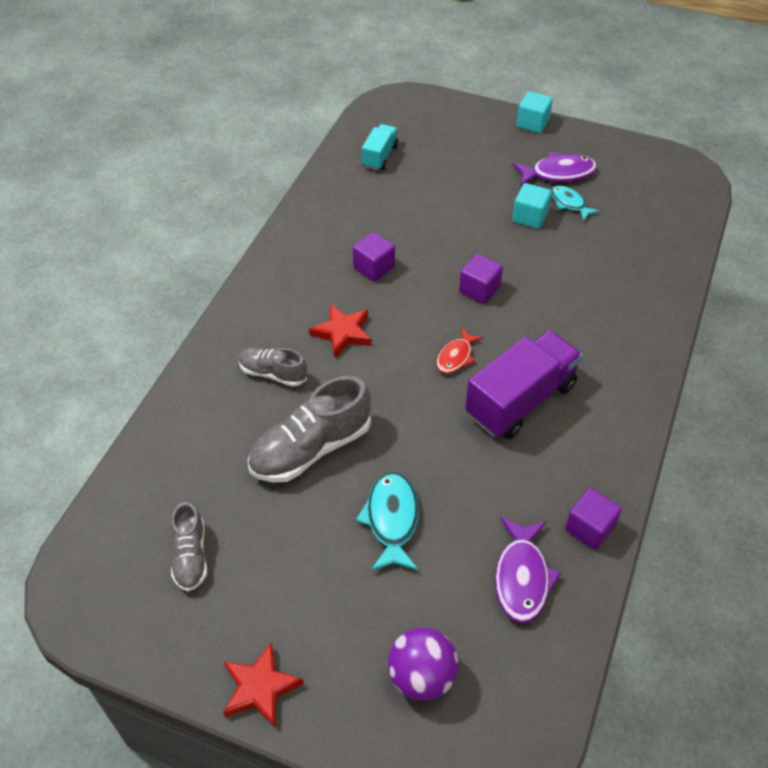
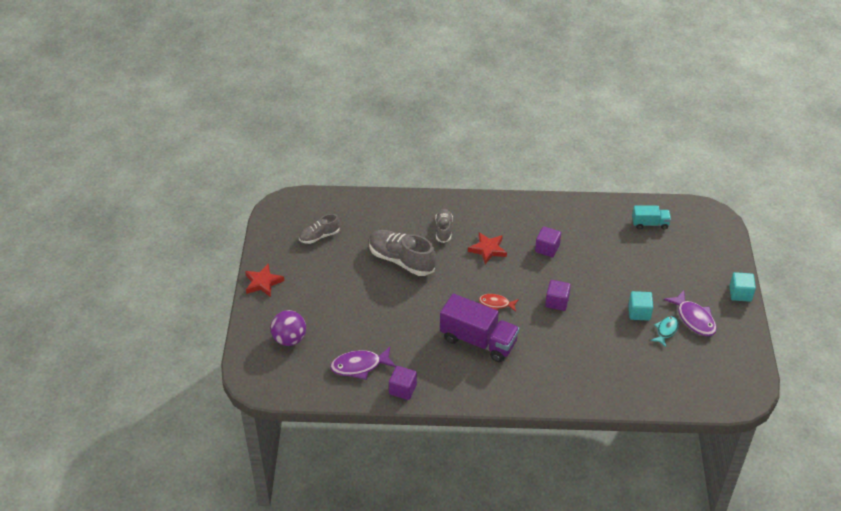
camera: 70 degrees right, 5 degrees down
(391, 520) = (372, 305): turquoise fish -> none

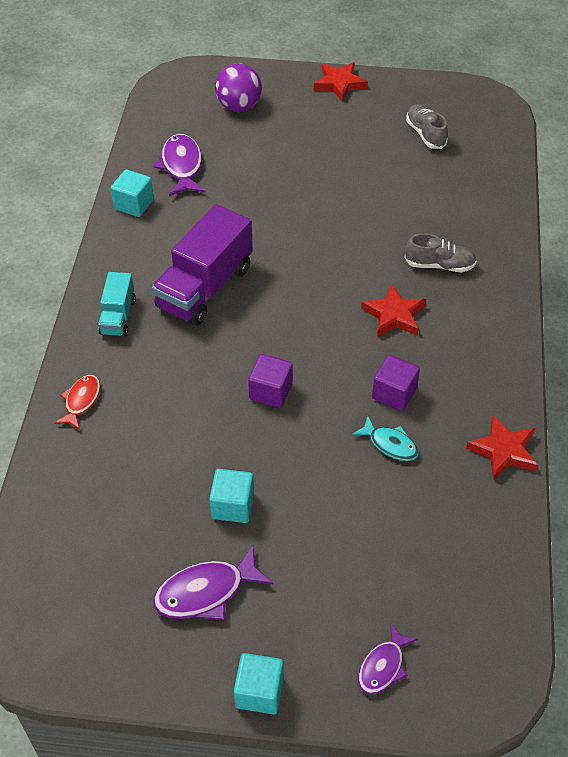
camera: 95 degrees right, 5 degrees up
(401, 260) = (374, 214): grey shoe -> none
(403, 389) = (134, 204): purple cube -> turquoise cube
(496, 304) = (275, 314): red fish -> red fish (81, 401)
(576, 206) = (503, 451): none -> red star
(650, 224) = (458, 565): turquoise truck -> turquoise truck (118, 316)
(666, 330) = (185, 540): turquoise fish -> turquoise fish (390, 444)
(712, 250) = (383, 666): none -> purple fish

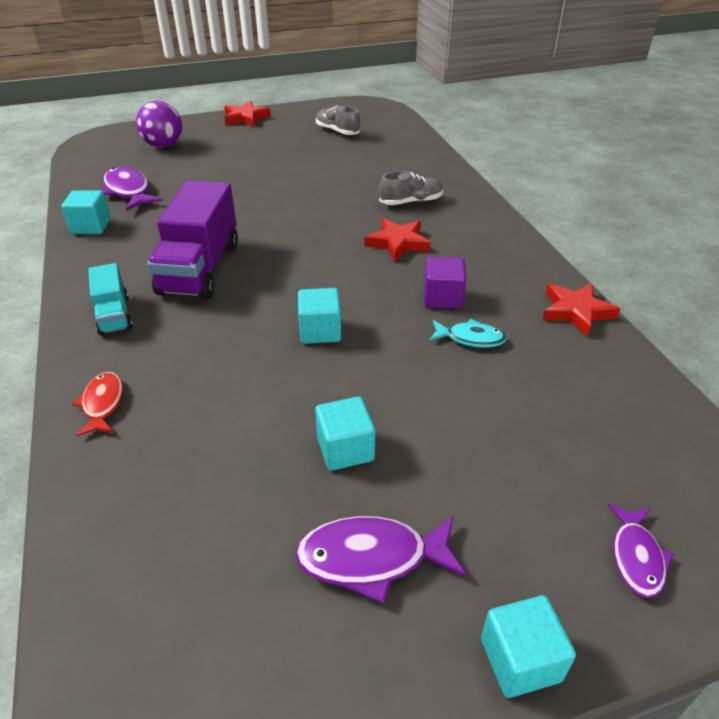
camera: 25 degrees left, 10 degrees down
(206, 592) = (371, 558): purple fish -> purple fish turned 45 degrees clockwise
(271, 391) = (320, 331): purple cube -> turquoise cube

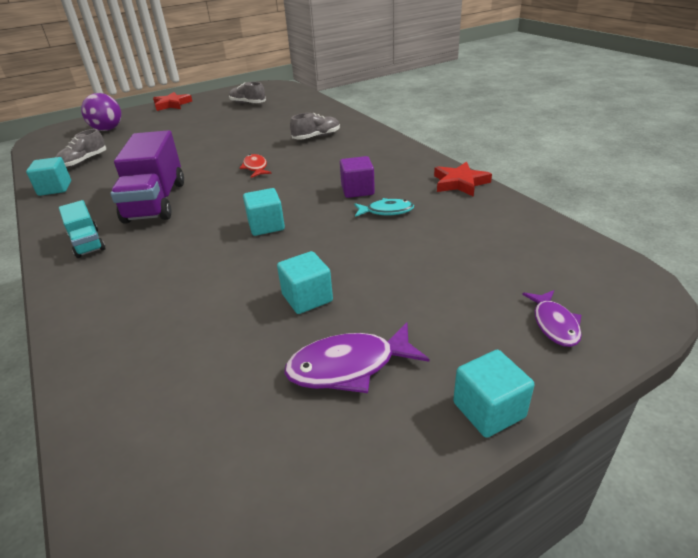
camera: 10 degrees left, 5 degrees down
(103, 404) = (89, 304): red fish -> red fish (255, 167)
(128, 191) = (83, 161): purple fish -> grey shoe
(398, 243) = (313, 162): red star -> none

